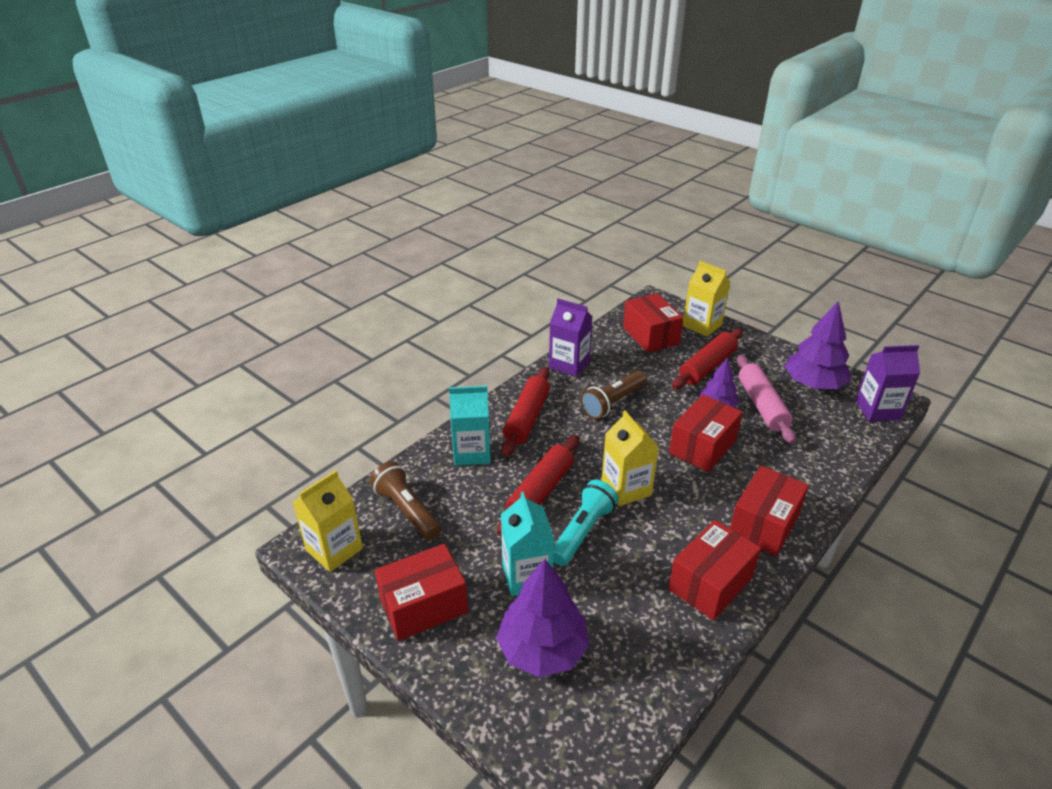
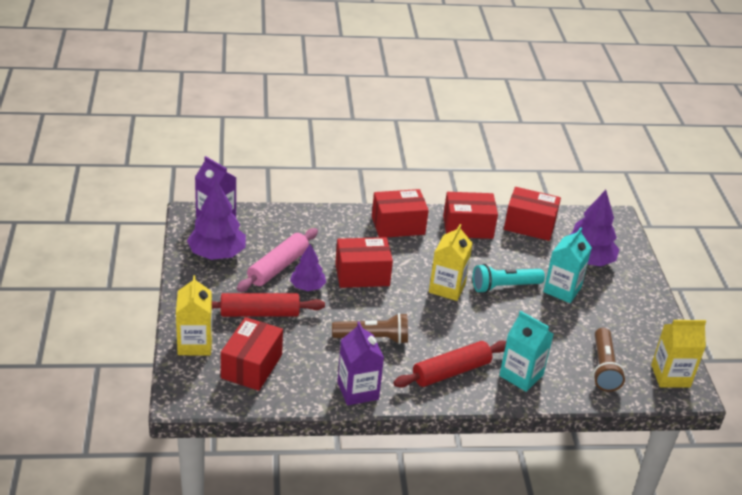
camera: 140 degrees left, 0 degrees up
(423, 606) = (635, 314): red box -> red box (529, 225)
(540, 491) = (503, 321): red rolling pin -> none

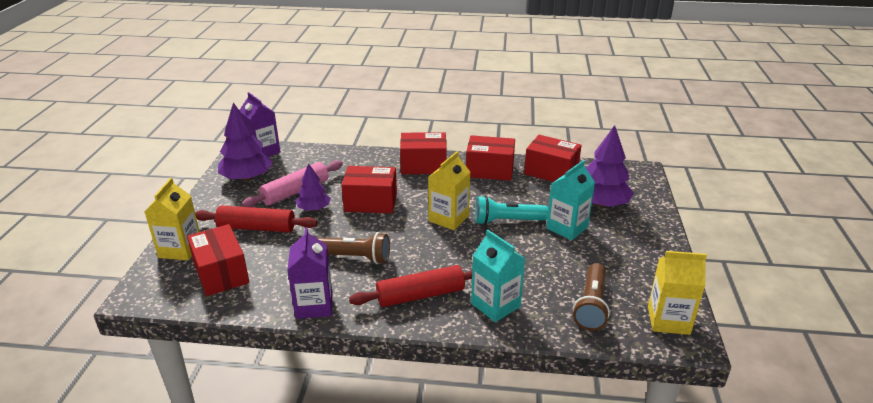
camera: 15 degrees right, 5 degrees down
(252, 366) = (221, 273): red box -> red box turned 60 degrees counterclockwise

